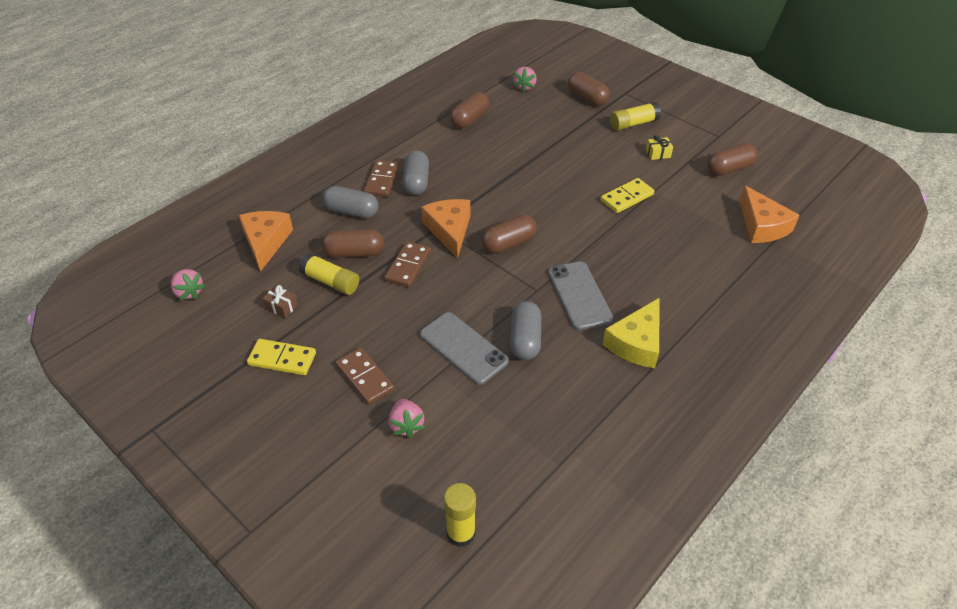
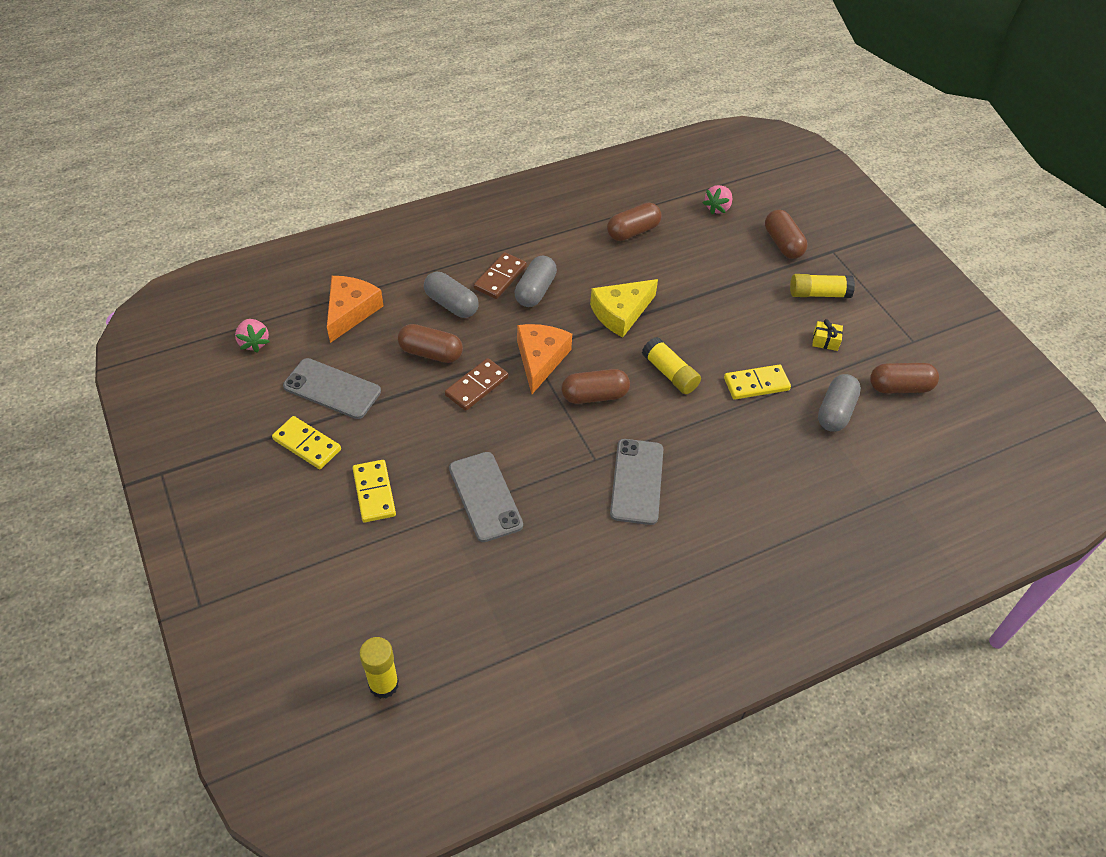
camera: 20 degrees right, 5 degrees up
(281, 307) = (332, 389): brown gift -> grey phone
(330, 281) = (392, 377): yellow glue stick -> yellow glue stick (670, 373)
(365, 377) = (374, 492): brown domino -> yellow domino
(406, 425) = (388, 557): pink strawberry -> none
(525, 339) = (552, 510): grey capsule -> grey capsule (835, 412)
(636, 343) = (667, 557): yellow cheese -> yellow cheese (621, 313)
(762, 226) = (894, 471): orange cheese -> none

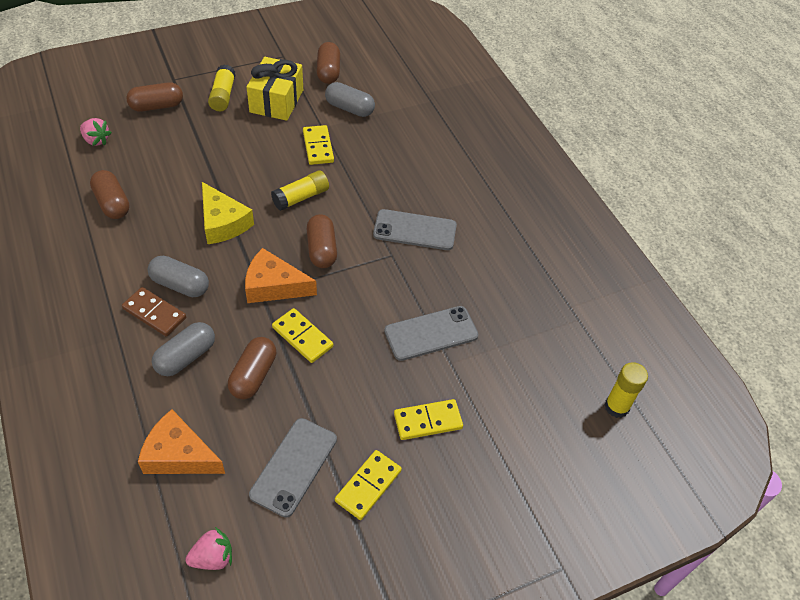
camera: 90 degrees left, 0 degrees up
(477, 386) = (302, 337): brown domino -> yellow domino
(825, 341) = (276, 101): yellow gift -> yellow gift, size x2.40

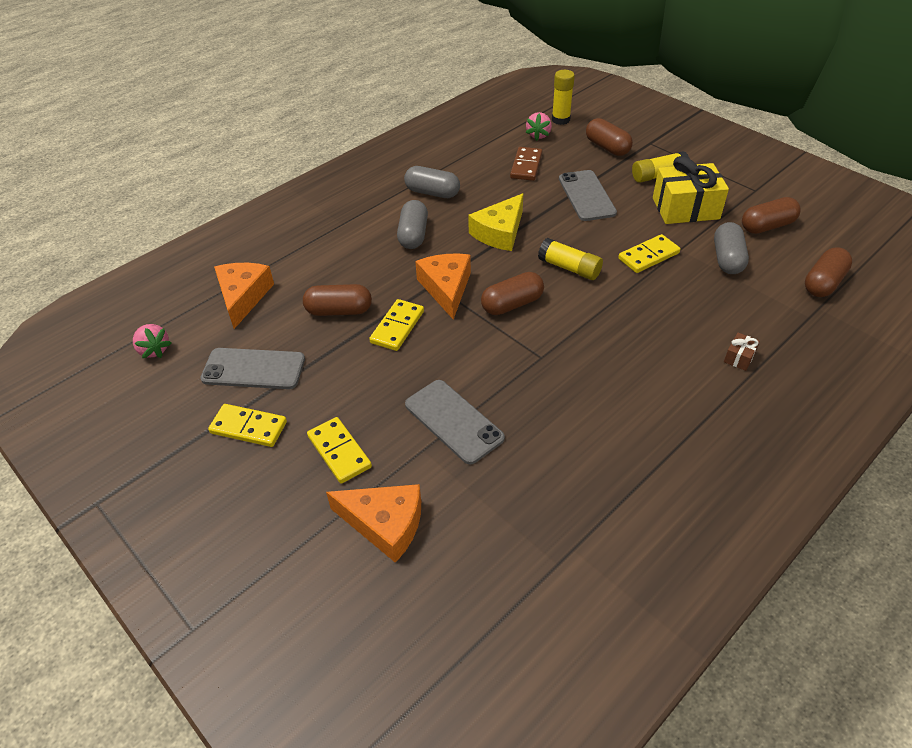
camera: 75 degrees right, 5 degrees down
(112, 203) = (476, 169): brown capsule -> brown capsule (823, 283)
(154, 313) = (375, 233): brown domino -> brown domino (526, 166)
(186, 357) = (340, 265): grey capsule -> grey capsule (432, 193)
(415, 230) = (590, 365): grey phone -> grey phone (586, 196)
(449, 151) = (739, 357): none -> brown gift
(511, 409) = (385, 524): none -> orange cheese
(616, 407) = (437, 642): yellow glue stick -> yellow glue stick (560, 120)

